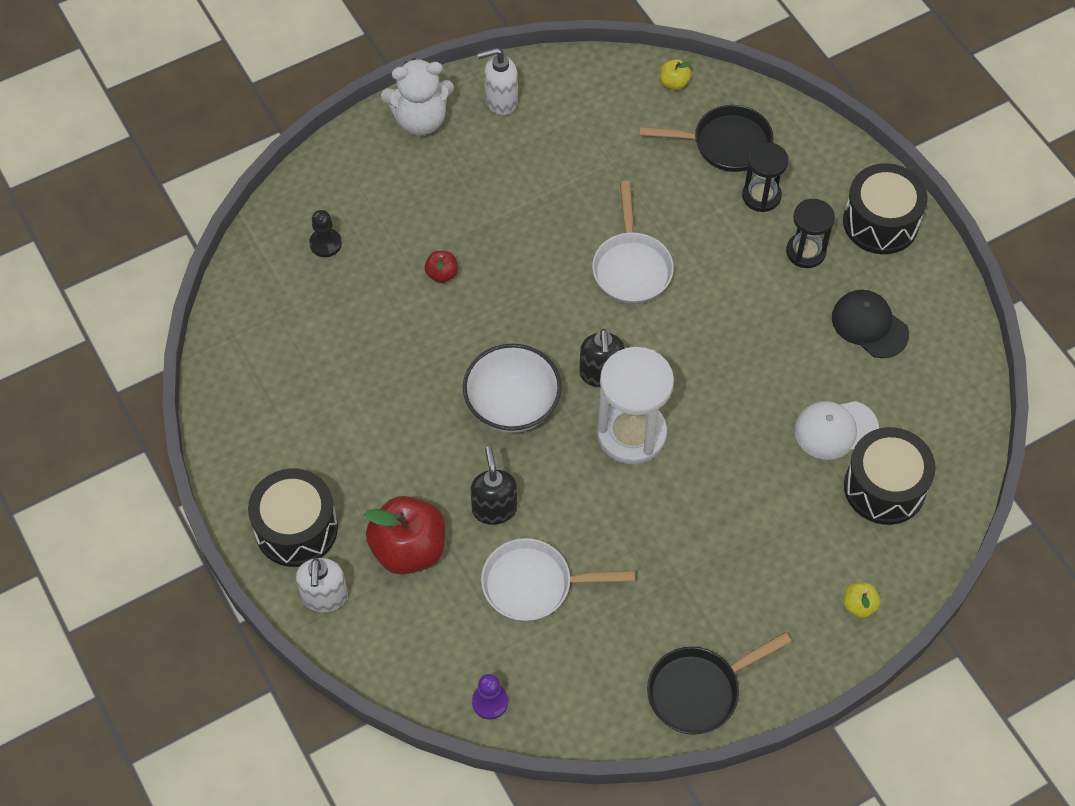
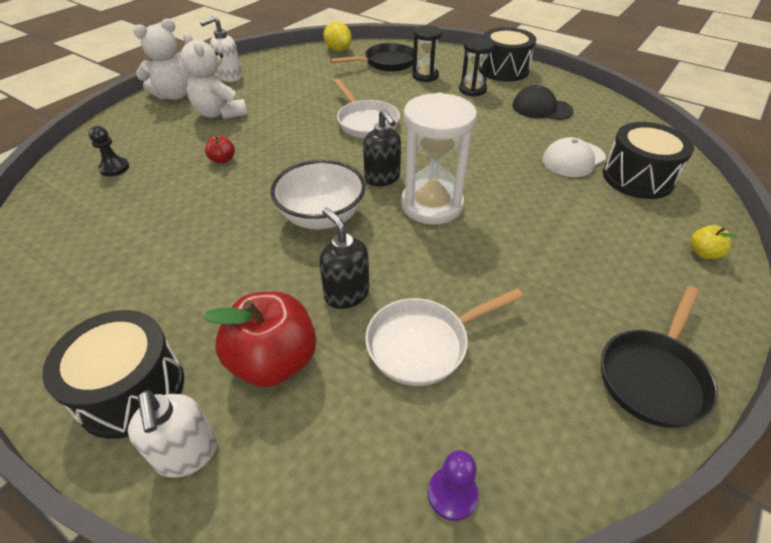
camera: 25 degrees left, 15 degrees down
(464, 182) = (220, 113): none -> white teddy bear
(674, 83) = (338, 50): yellow apple -> yellow lemon

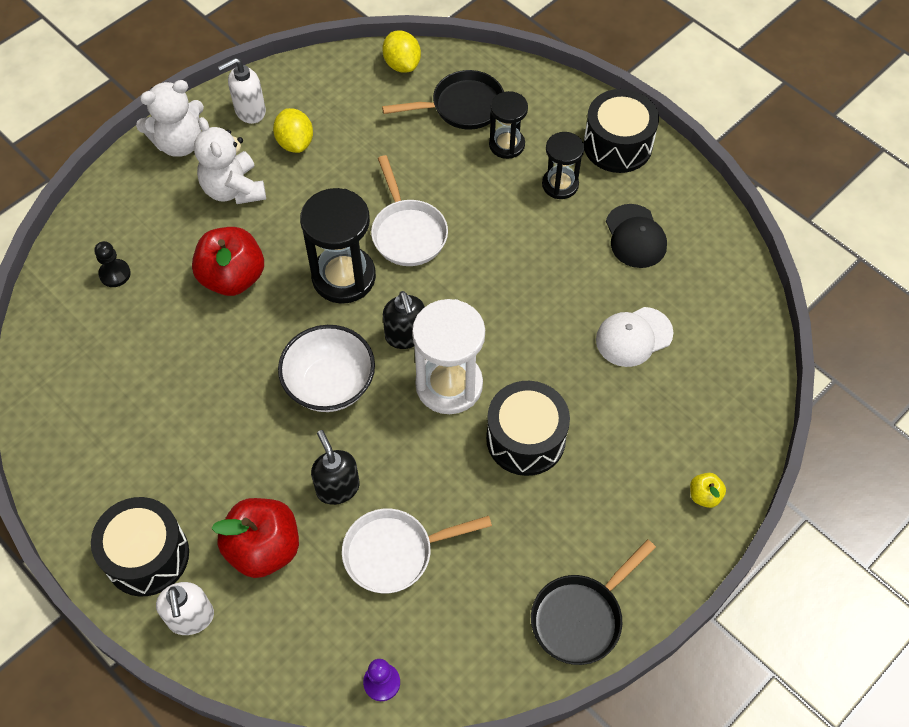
camera: 10 degrees right, 15 degrees up
(222, 160) = (233, 277): red apple -> red apple, size x2.18
(267, 88) = (295, 142): none -> yellow lemon
(319, 150) = (343, 277): none -> black hourglass
(541, 108) = (635, 236): black cap -> black cap turned 135 degrees counterclockwise
(637, 178) = (693, 379): black drum -> black drum (525, 439)

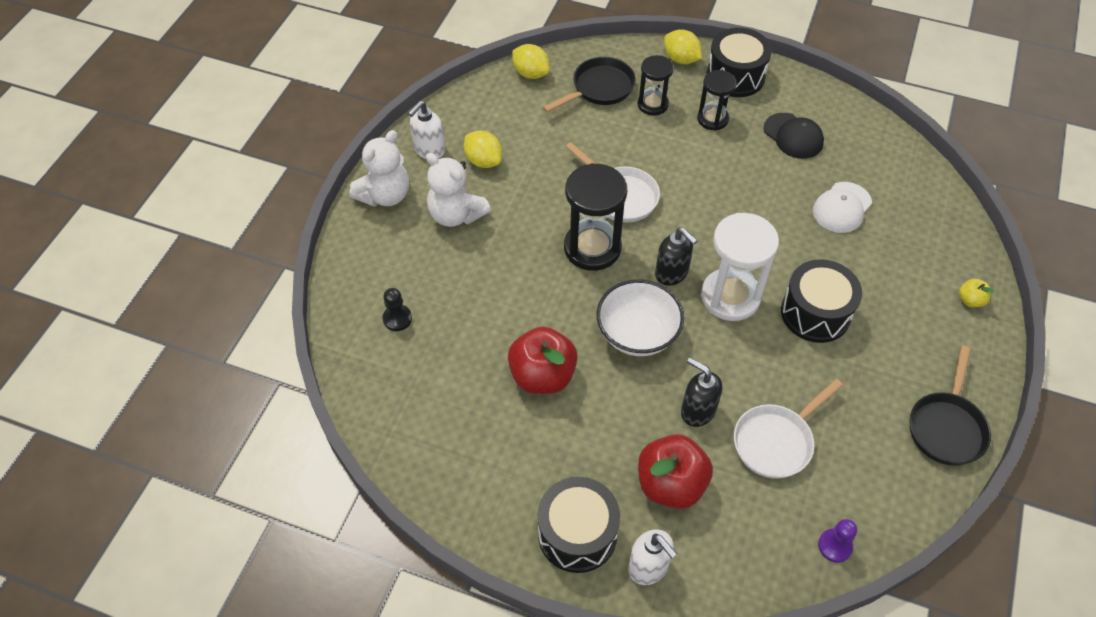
camera: 25 degrees left, 5 degrees down
(233, 277) = (501, 283): red apple -> red apple (542, 376)
(571, 104) = (681, 59): none -> yellow lemon

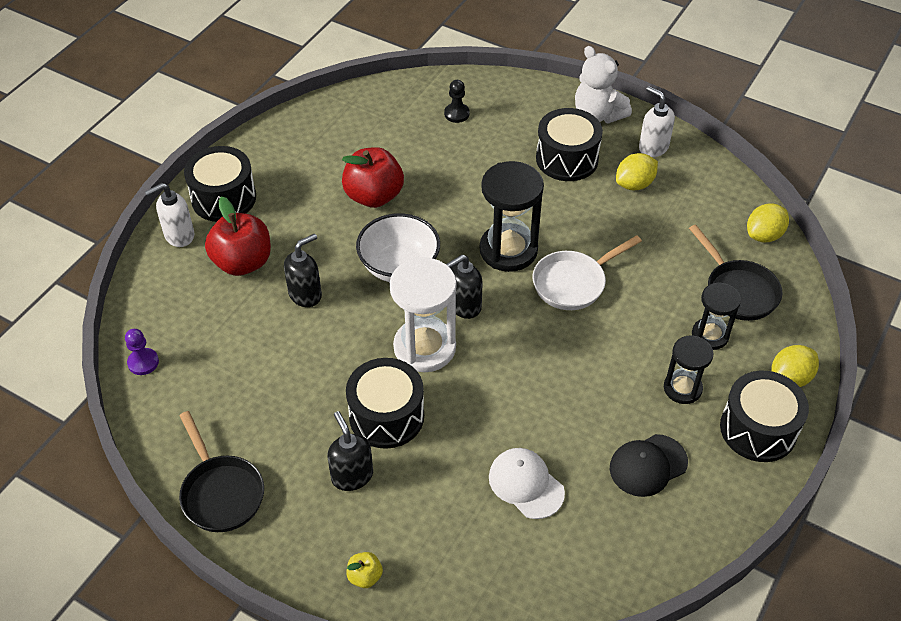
camera: 100 degrees right, 5 degrees down
(456, 214) = (567, 159): white teddy bear -> black drum
(776, 441) = (256, 346): white pan -> none
(885, 327) = (352, 476): none -> black soap dispenser
(946, 427) = (221, 492): black pan -> black pan turned 150 degrees counterclockwise

